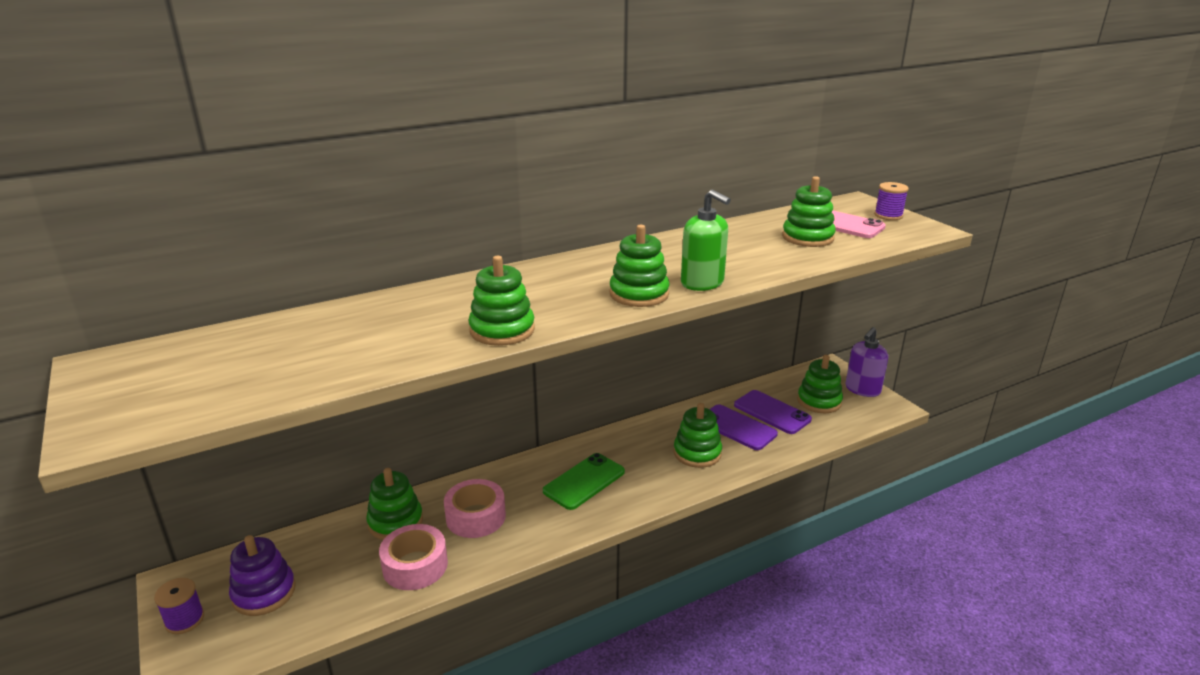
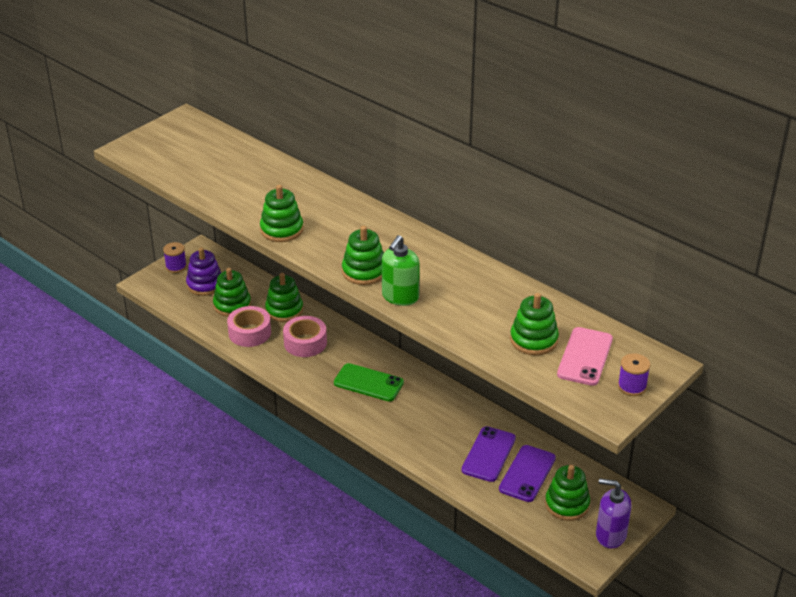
camera: 70 degrees right, 10 degrees up
(697, 453) = (437, 436): green stacking toy -> green stacking toy (232, 305)

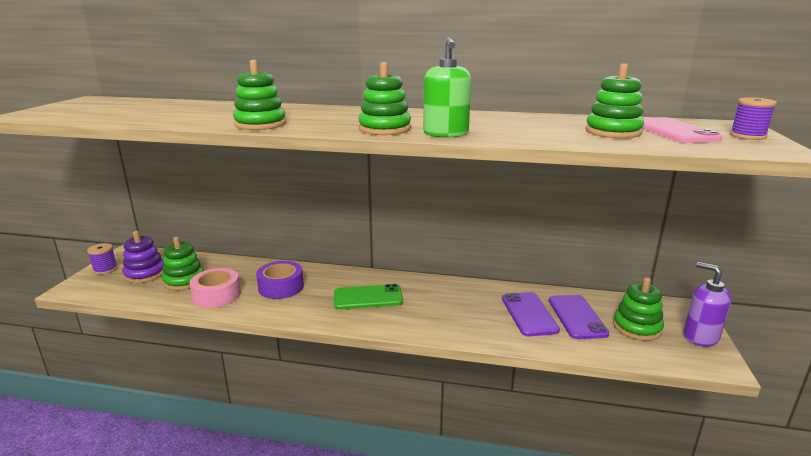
camera: 30 degrees left, 15 degrees down
(284, 310) = (242, 271): green stacking toy -> none
(305, 343) = (281, 287): pink tape -> purple tape
(610, 535) = (700, 337): purple soap dispenser -> purple soap dispenser turned 60 degrees clockwise

